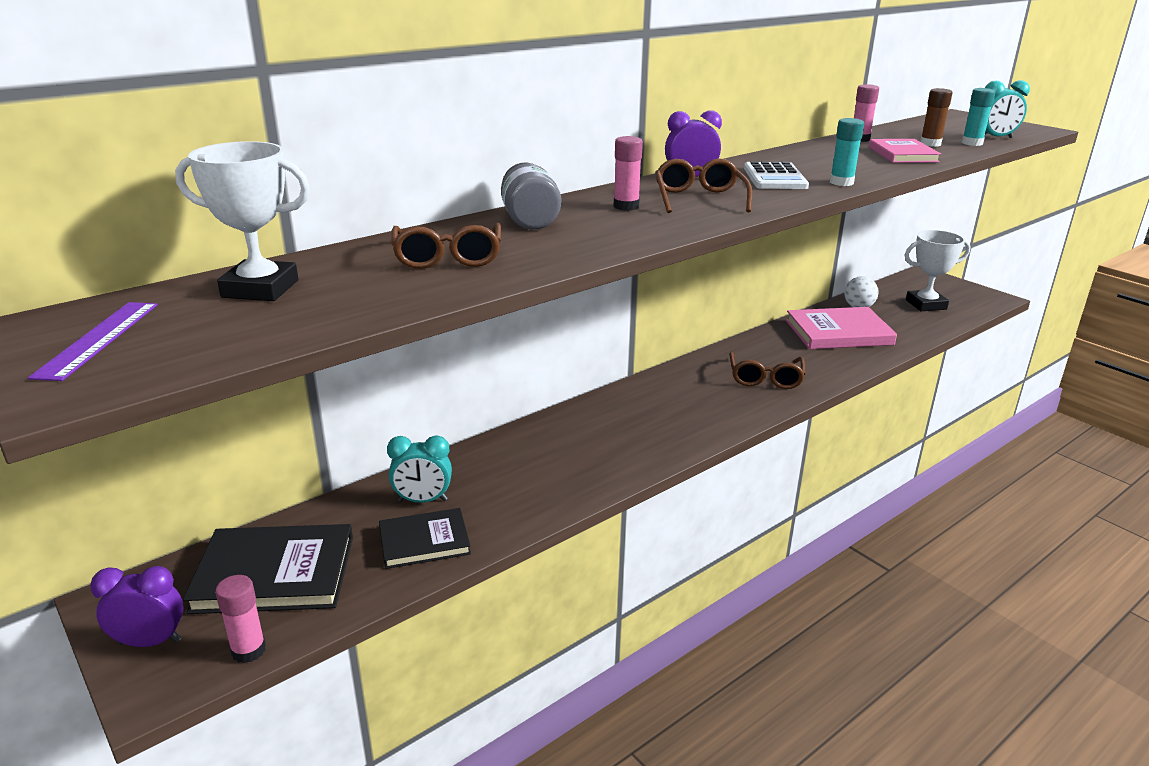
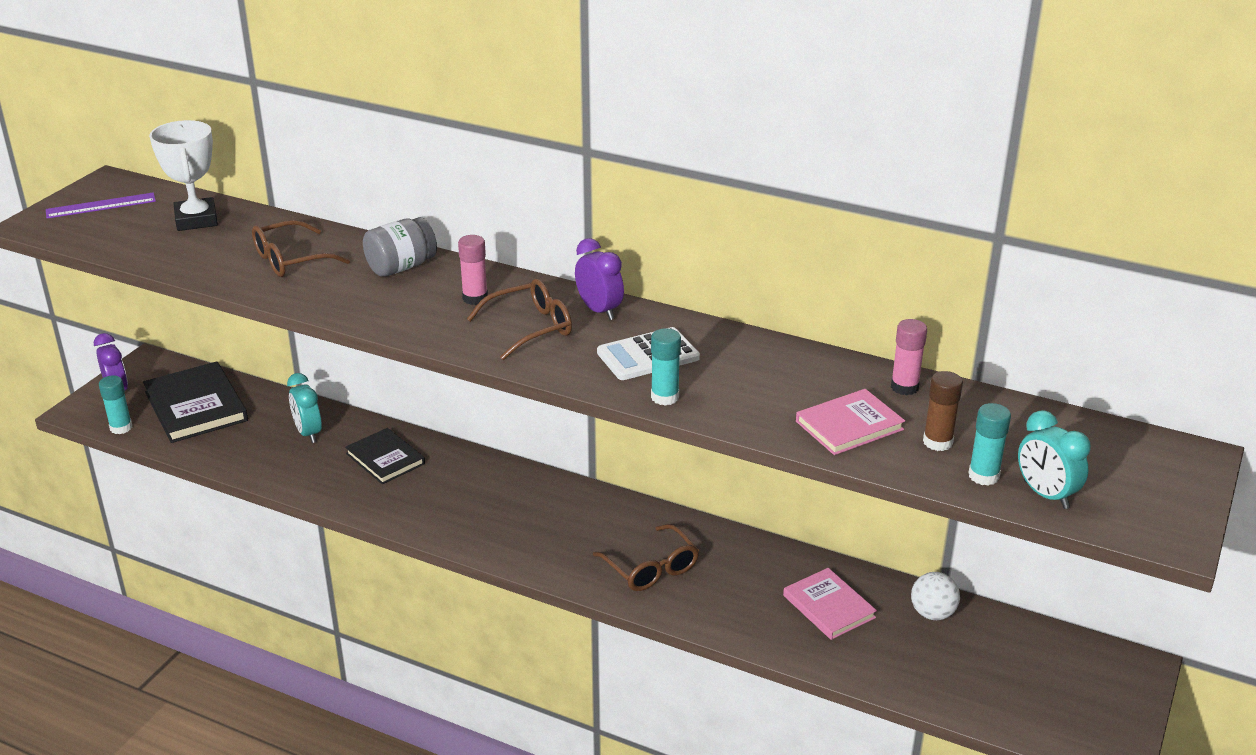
camera: 65 degrees right, 5 degrees up
(248, 650) = (121, 428): pink glue stick -> turquoise glue stick
(424, 541) = (257, 452): black book -> black book (385, 459)
(765, 378) = (651, 568): brown glasses -> brown glasses turned 105 degrees counterclockwise
(838, 332) = (829, 606): pink book -> pink book, size x0.63
(926, 305) = (1007, 678): white trophy -> none

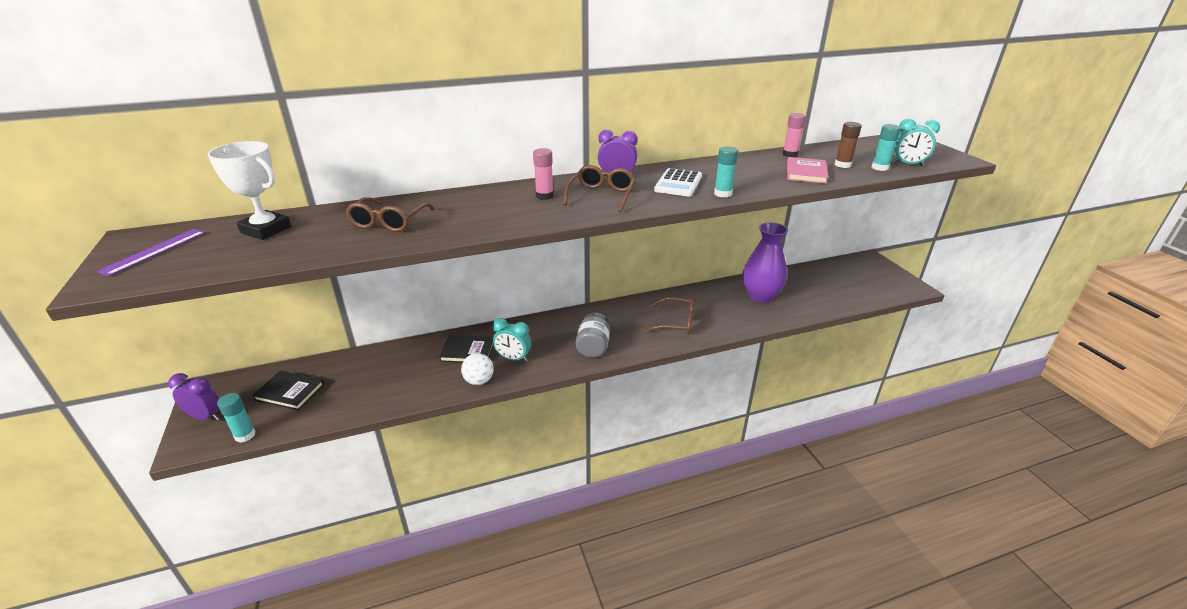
camera: 45 degrees left, 0 degrees up
(196, 406) = (290, 392): black book -> black book, size x0.63
(308, 433) = (398, 364): turquoise clock -> turquoise clock (513, 358)
(401, 267) = (470, 200): grey jar -> grey jar (593, 347)
(829, 606) = (760, 296): pink book -> purple vase
(932, 613) = (793, 278): white ball -> white ball (479, 381)

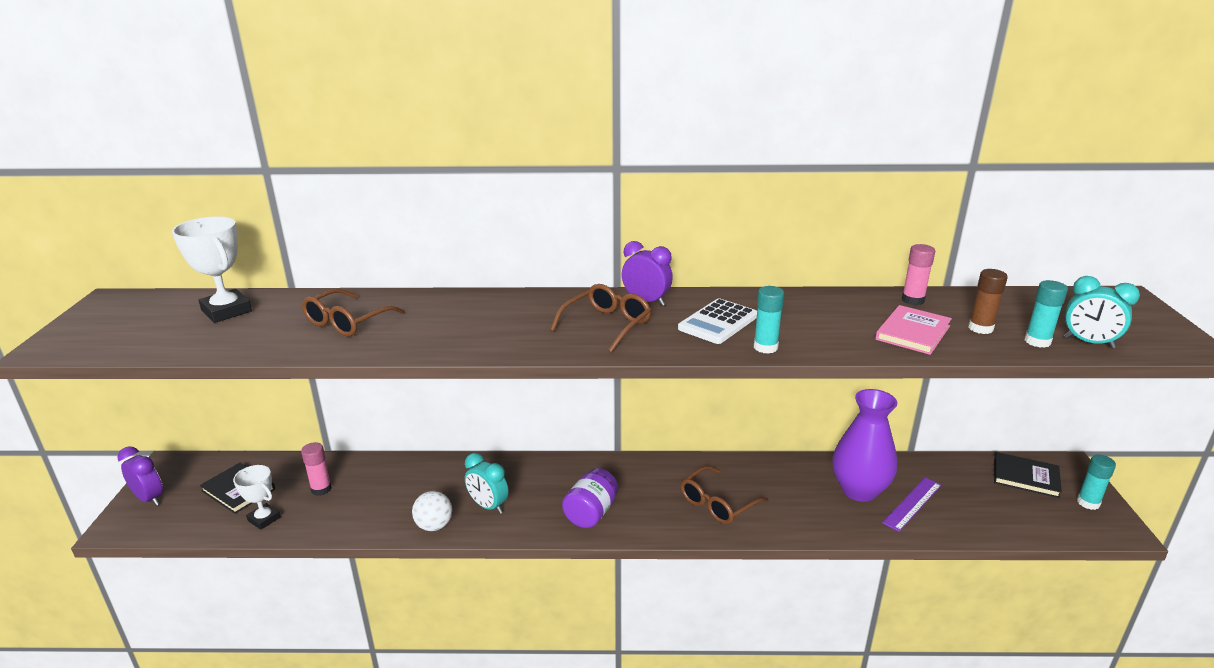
camera: 20 degrees right, 5 degrees down
(154, 251) = (115, 319): purple ruler -> purple ruler (912, 503)
(245, 435) = (172, 529): turquoise glue stick -> turquoise glue stick (1088, 503)
(328, 408) = (264, 519): none -> white trophy
(468, 351) = (443, 484): black book -> black book (1025, 477)
(544, 196) = (539, 315): pink glue stick -> pink glue stick (321, 489)
(593, 347) = (591, 513): grey jar -> purple jar
(676, 322) = (717, 504): brown glasses -> brown glasses turned 105 degrees clockwise

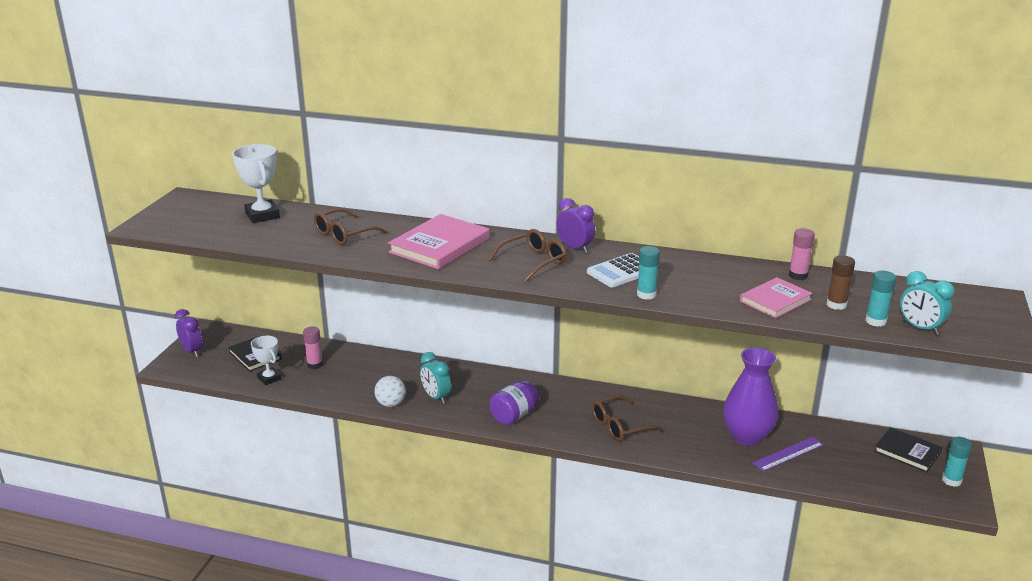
camera: 15 degrees right, 0 degrees up
(479, 320) = (439, 245): none -> pink book

